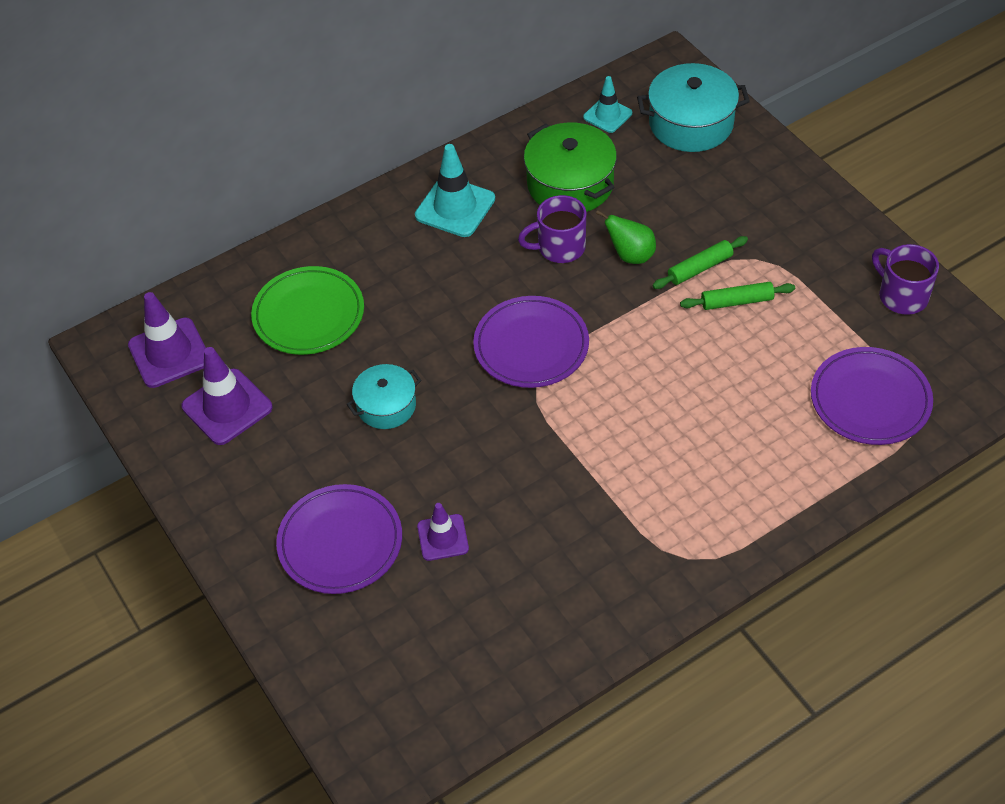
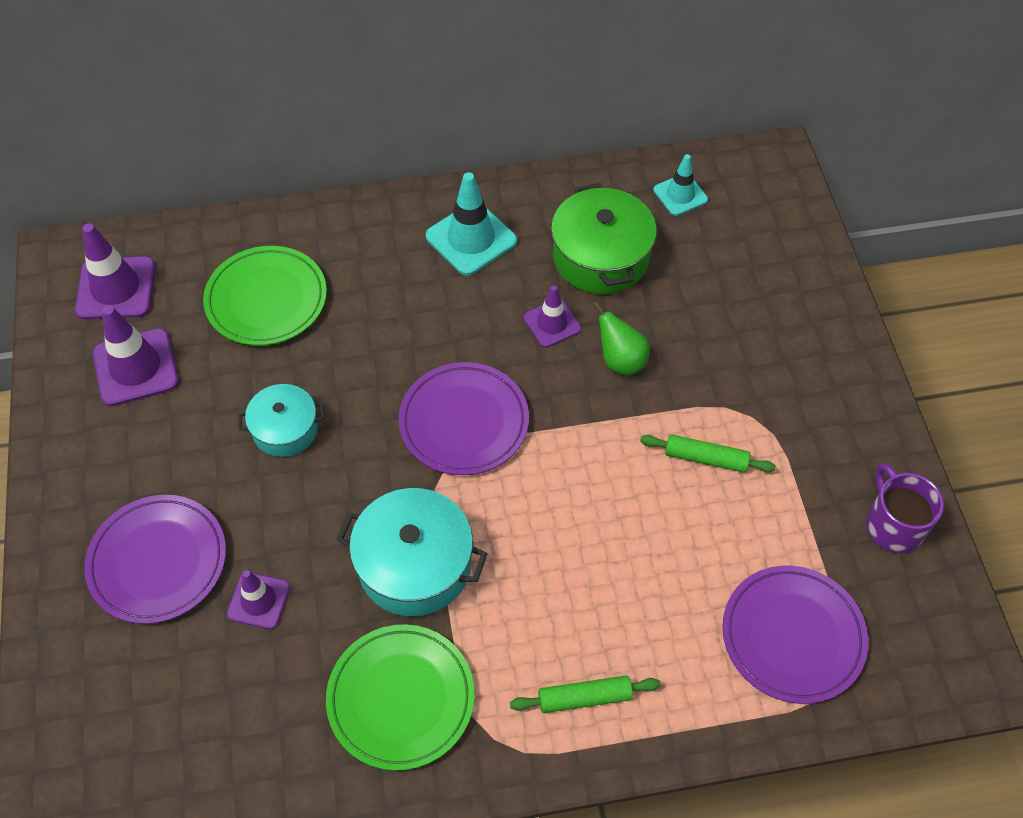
camera: 20 degrees right, 5 degrees up
(559, 247) = (552, 323): purple mug -> purple traffic cone
(599, 560) = (401, 698): none -> green plate
(691, 123) = (763, 236): turquoise pot -> turquoise pot (414, 565)
(700, 268) = (686, 404): green rolling pin -> green rolling pin (584, 697)

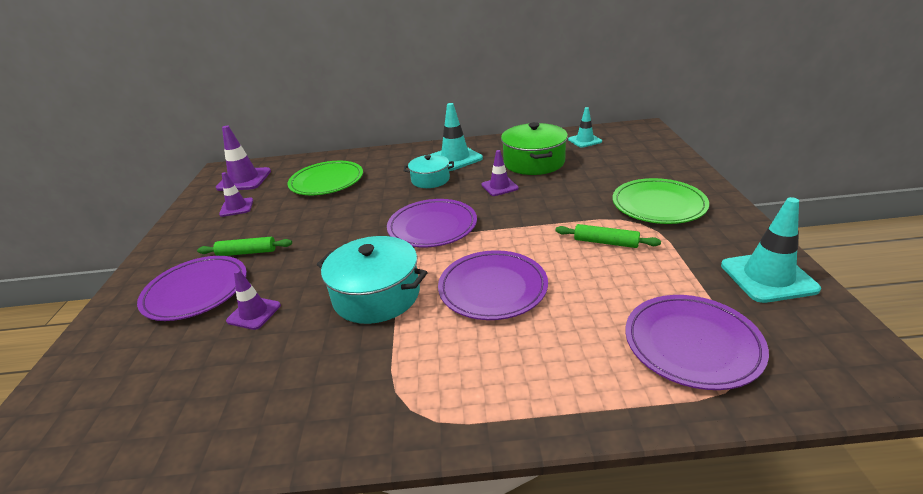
camera: 10 degrees right, 25 degrees down
(136, 367) = (236, 207): purple traffic cone -> purple traffic cone, size x0.62
(285, 429) = (313, 231): turquoise pot -> turquoise pot (430, 180)
(401, 698) = (338, 376): green plate -> green plate (658, 205)
(563, 550) = (492, 288): none -> purple plate
(584, 697) = (498, 382): green rolling pin -> green rolling pin (247, 252)
(620, 361) = (544, 200): green pear -> none
(893, 525) = (768, 277): purple mug -> turquoise traffic cone

